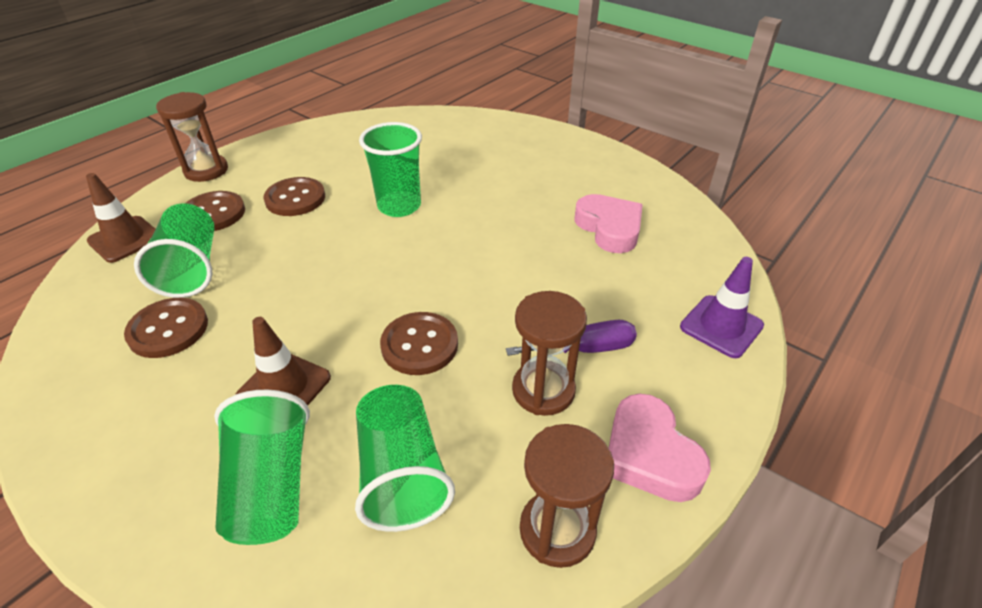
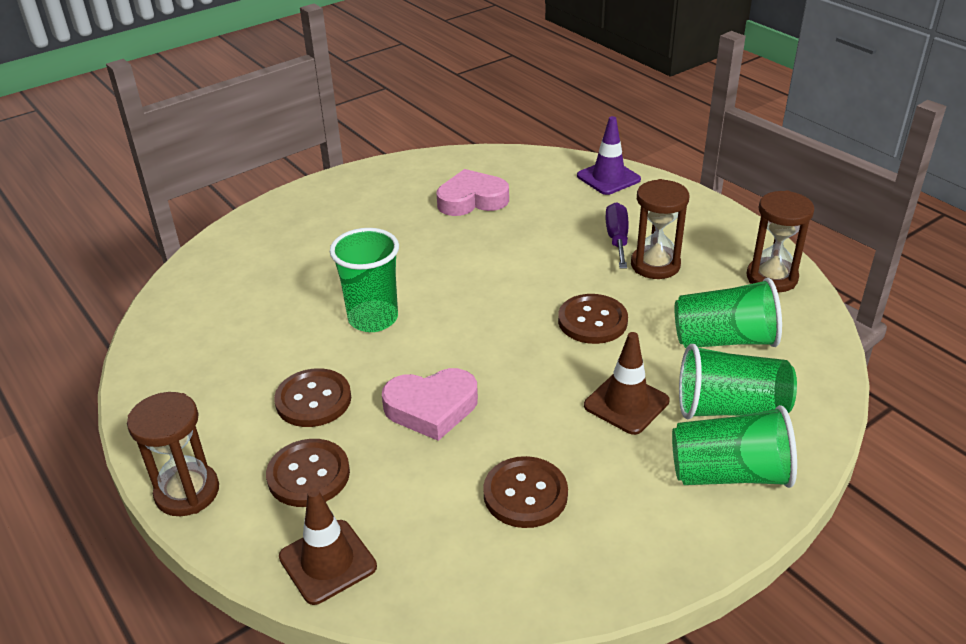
camera: 75 degrees left, 5 degrees down
(191, 269) = (421, 486): green cup -> green cup (729, 474)
(649, 454) = (717, 232): pink heart -> pink heart (431, 408)

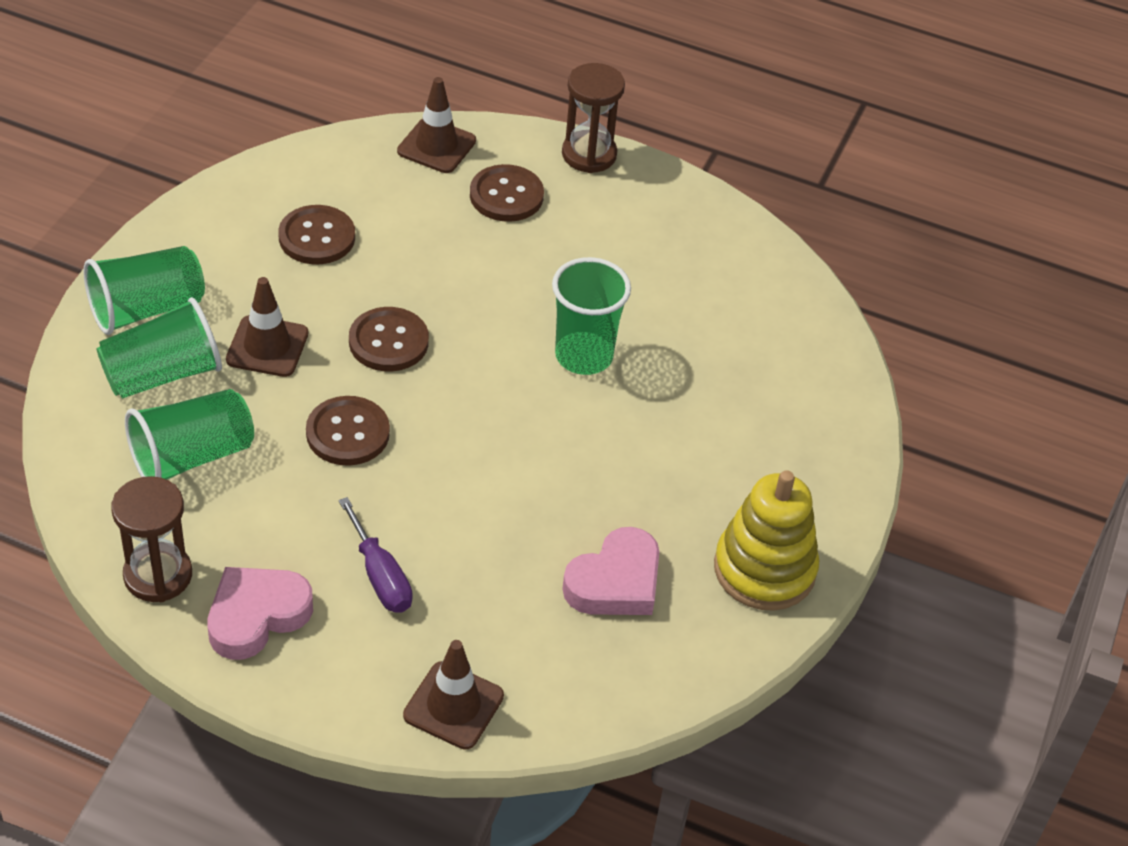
camera: 145 degrees right, 10 degrees up
(313, 400) = (562, 255): brown button -> brown button (388, 342)
(380, 183) = (764, 569): none -> yellow stacking toy
(431, 408) = (448, 282): pink heart -> pink heart (256, 616)
(608, 178) = (453, 705): purple traffic cone -> brown traffic cone
(655, 265) = (312, 545): brown hourglass -> none

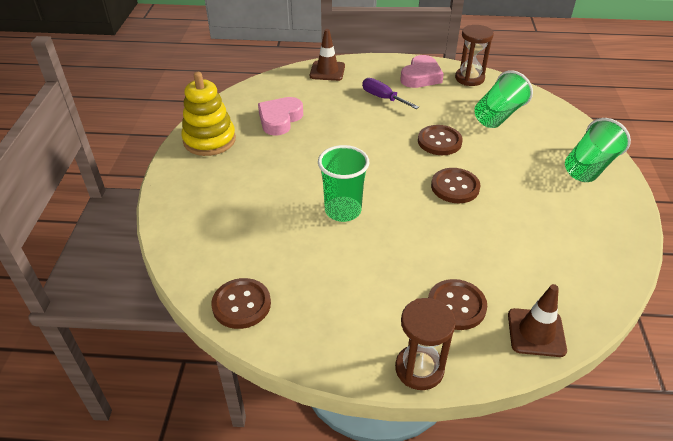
camera: 165 degrees right, 5 degrees down
(163, 374) = (547, 141): green cup -> none
(267, 346) = (513, 167): brown traffic cone -> none
(317, 237) = (547, 233): brown button -> brown button (241, 304)

